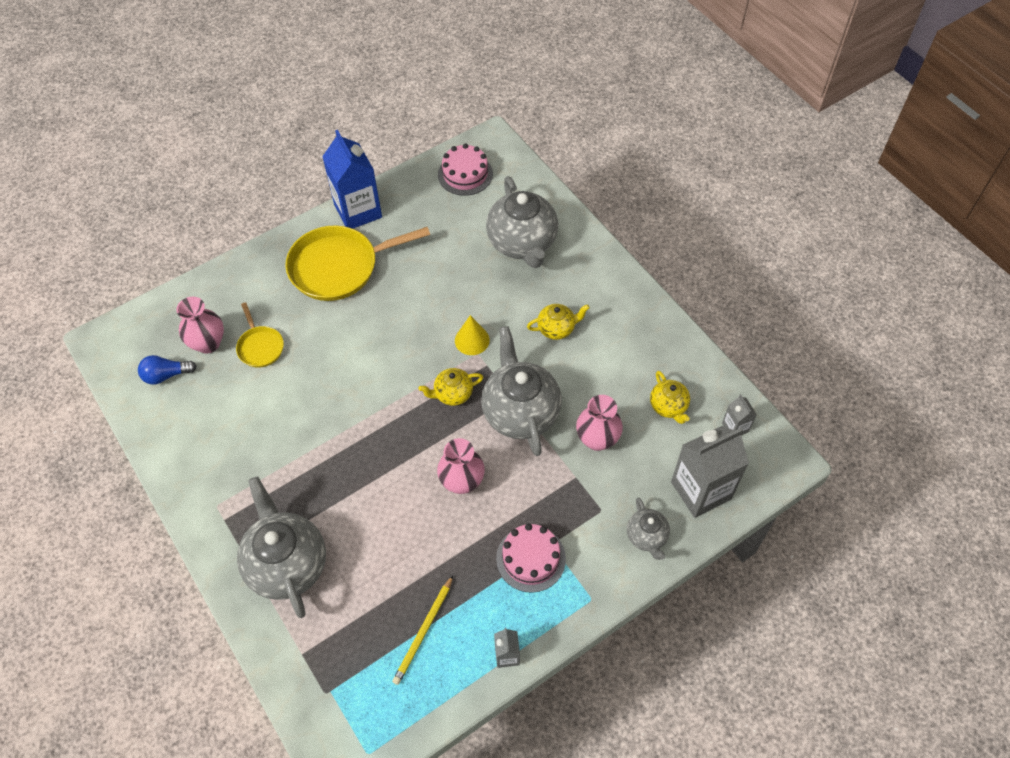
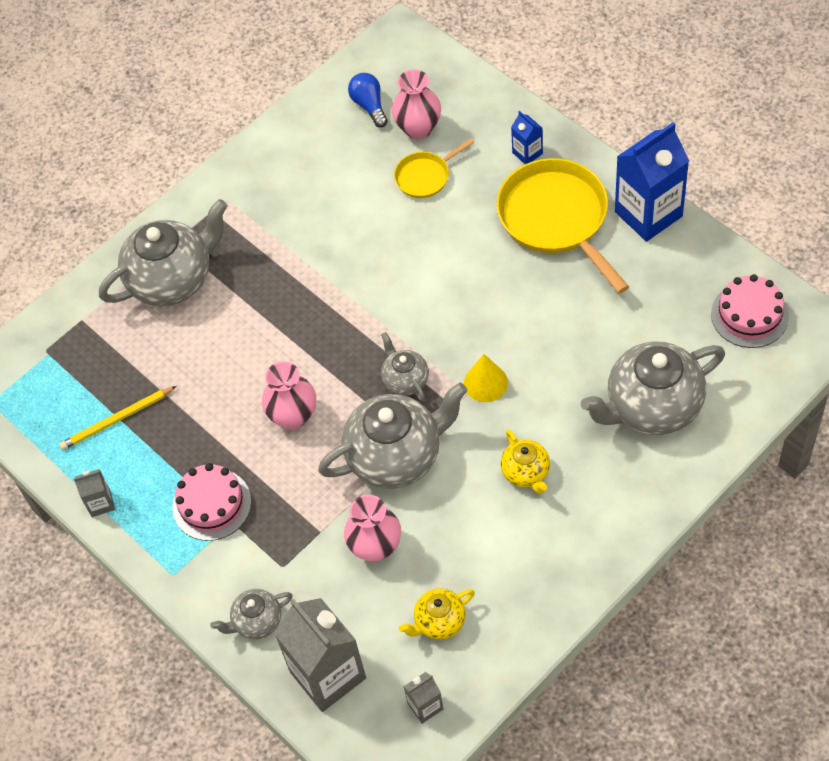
camera: 85 degrees right, 0 degrees up
(268, 273) = (527, 153): none -> blue carton
(423, 631) = (117, 420): yellow pencil -> yellow pencil turned 45 degrees counterclockwise
(452, 394) = (405, 380): yellow teapot -> grey teapot

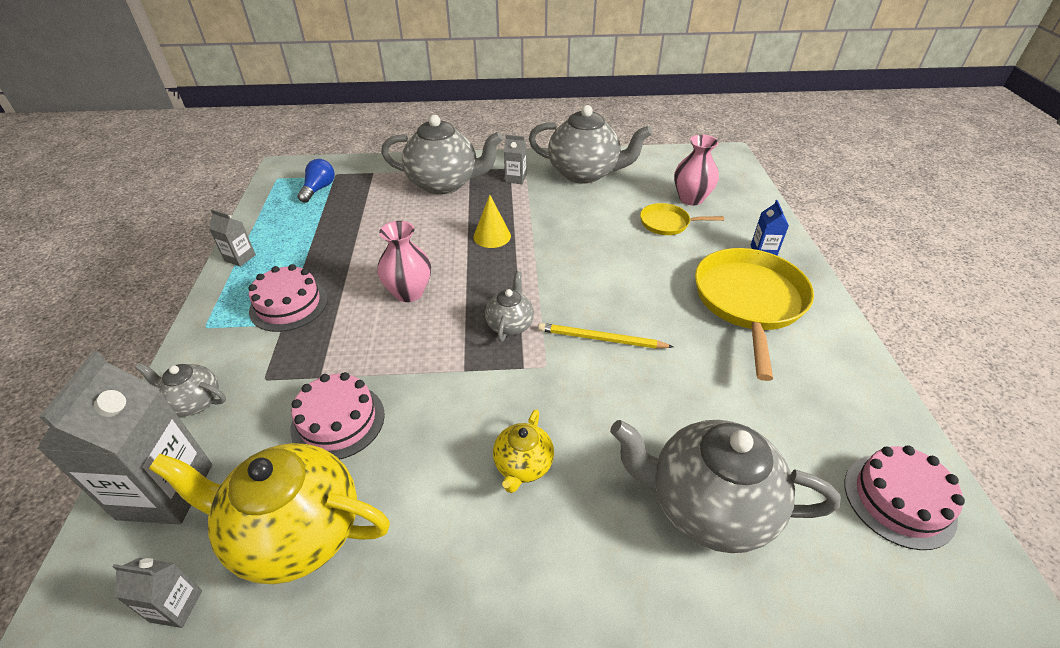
camera: 35 degrees right, 15 degrees down
(117, 420) = (315, 225): yellow pencil -> yellow pencil (601, 339)
(233, 221) = (515, 179): none -> grey carton
(369, 105) = (669, 173): blue light bulb -> blue light bulb (319, 189)
(375, 546) = (338, 421): pink vase -> pink cake
(396, 456) = (439, 369): grey teapot -> grey teapot (585, 173)
(439, 622) = (295, 532): yellow teapot -> yellow teapot, size x1.98
(485, 382) = (568, 370): yellow cone -> yellow cone (492, 236)
(648, 214) = (842, 347): blue carton -> none

